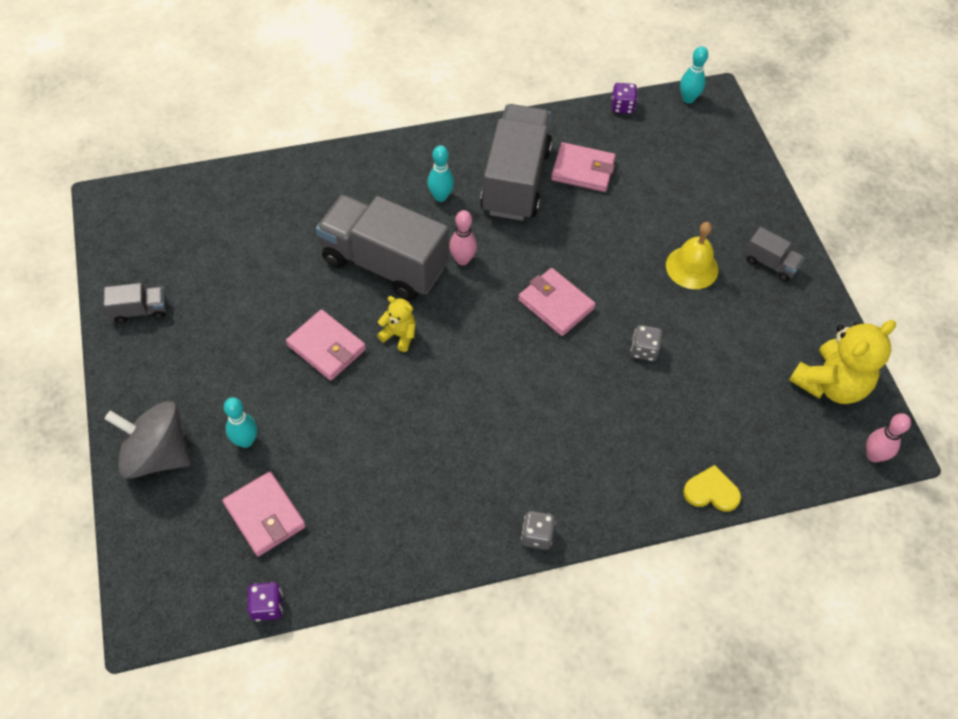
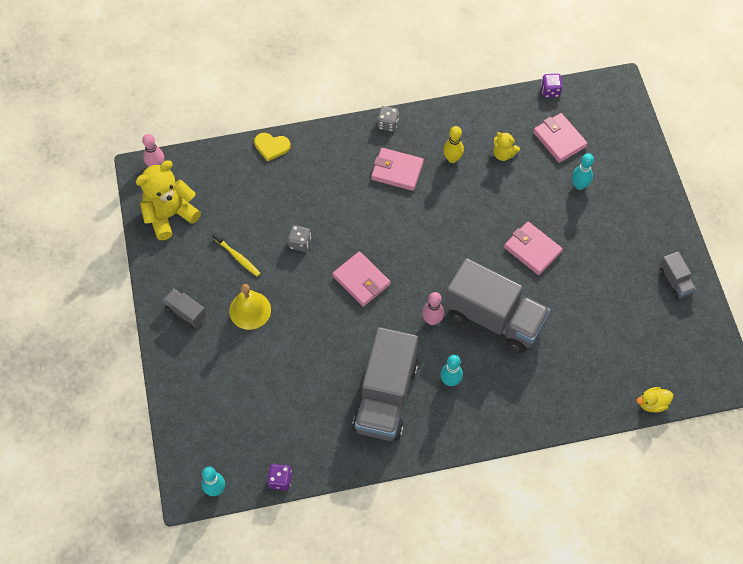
camera: 175 degrees left, 5 degrees up
(140, 310) = (675, 281): grey truck -> grey truck turned 105 degrees counterclockwise
(157, 455) = (636, 178): grey spinning top -> none
(205, 178) = (652, 403): none -> yellow duck
(399, 335) = (479, 258): yellow teddy bear -> yellow teddy bear (503, 154)
(434, 479) = (452, 159): none -> yellow bowling pin
(583, 170) = (326, 407): pink wallet -> pink wallet (397, 171)
(723, 330) = (237, 257): none -> yellow toothbrush

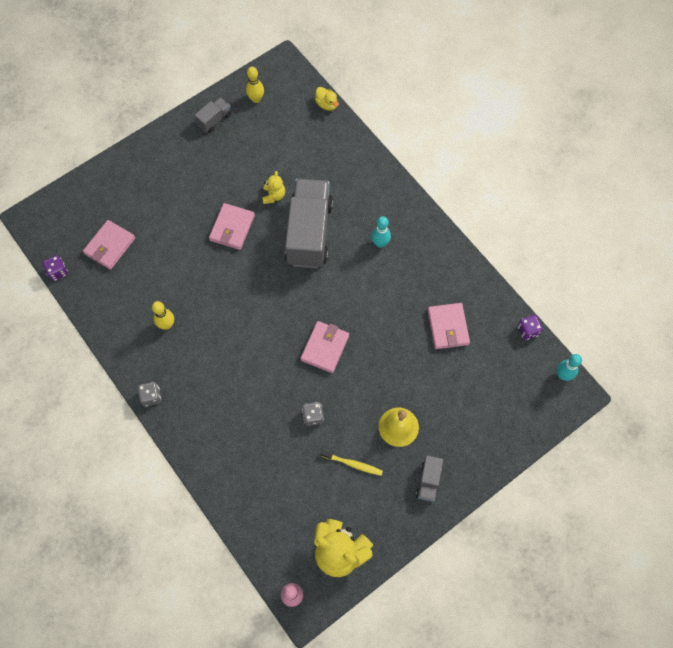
camera: 115 degrees left, 5 degrees up
(237, 257) = (353, 464): yellow toothbrush -> yellow toothbrush turned 90 degrees clockwise
(271, 147) = (221, 492): yellow heart -> none
(386, 396) = (418, 284): grey truck -> none
(397, 171) = (200, 366): pink wallet -> pink wallet (448, 327)
(432, 320) = (334, 277): pink bowling pin -> none
(503, 154) = (144, 285): yellow teddy bear -> yellow teddy bear (274, 196)
(579, 185) = (152, 215): turquoise bowling pin -> none
(687, 333) = (256, 99): none -> yellow bowling pin

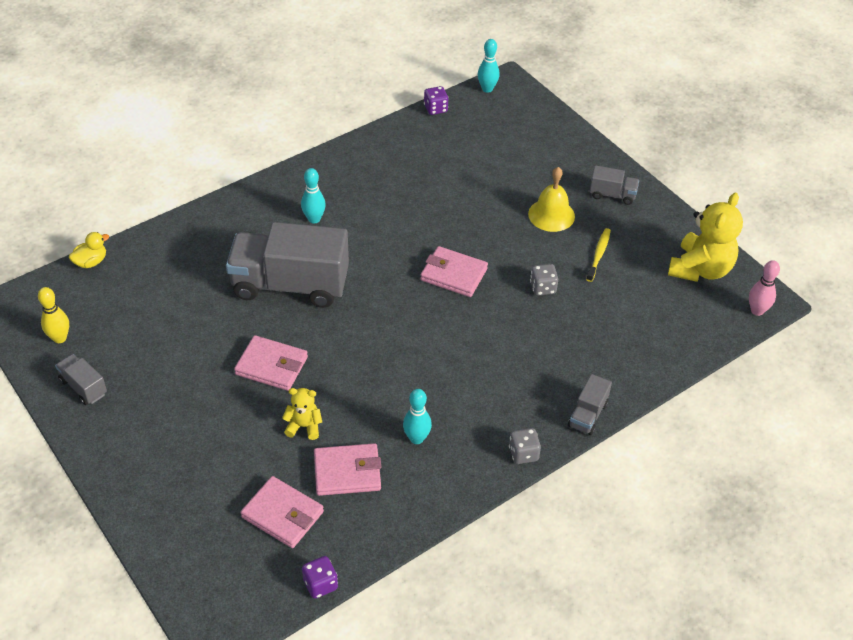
camera: 90 degrees left, 20 degrees down
(167, 325) = (416, 438): yellow bowling pin -> turquoise bowling pin
(184, 444) = (588, 415): none -> grey truck
(274, 196) = (227, 320): yellow teddy bear -> yellow teddy bear (304, 426)
(448, 327) = (429, 168): pink wallet -> pink wallet (347, 472)

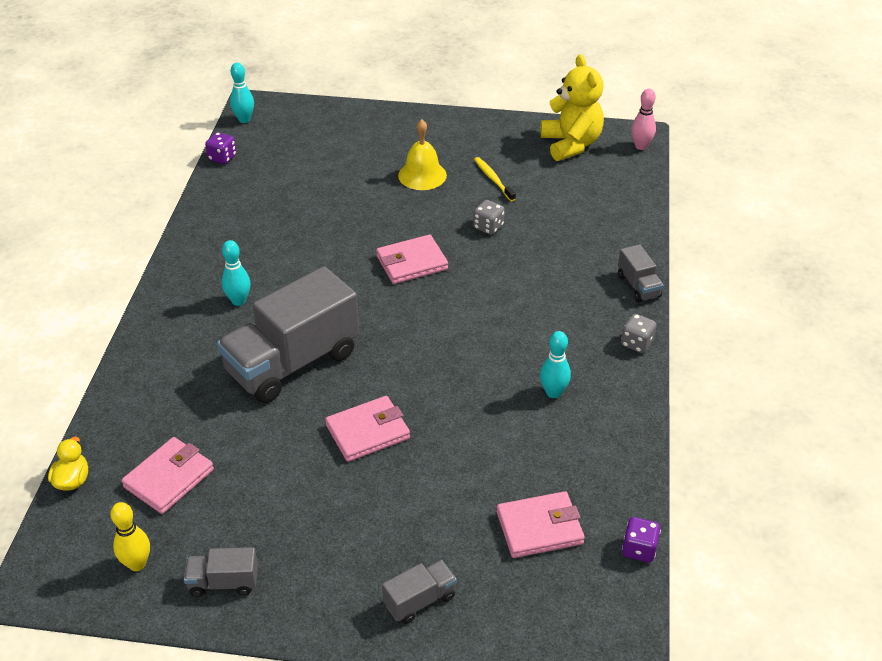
camera: 45 degrees left, 5 degrees down
(304, 426) = (460, 453): yellow teddy bear -> none
(347, 472) = (540, 457): pink wallet -> pink wallet (169, 478)
(612, 195) = (445, 135): grey truck -> grey truck (420, 600)

